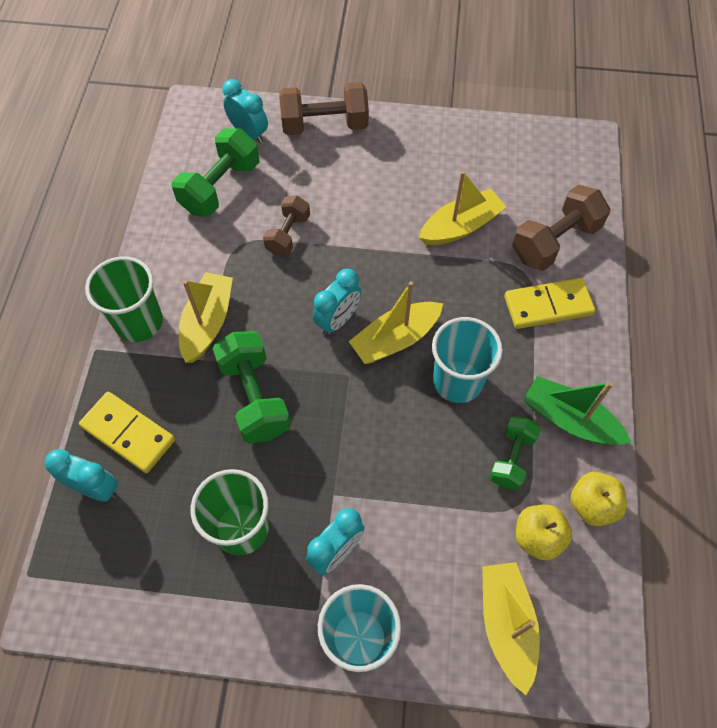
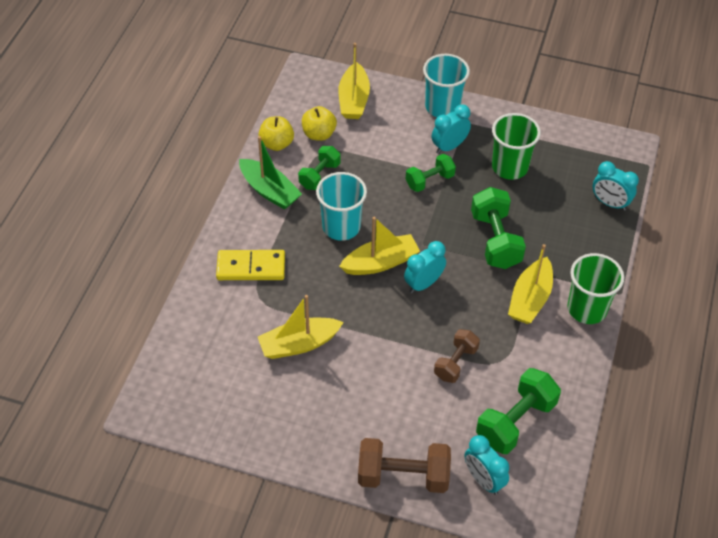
camera: 170 degrees left, 10 degrees down
(128, 433) = (589, 232): yellow domino -> none
(355, 479) = (429, 181): none -> green dumbbell
(555, 242) = (222, 317): brown dumbbell -> none

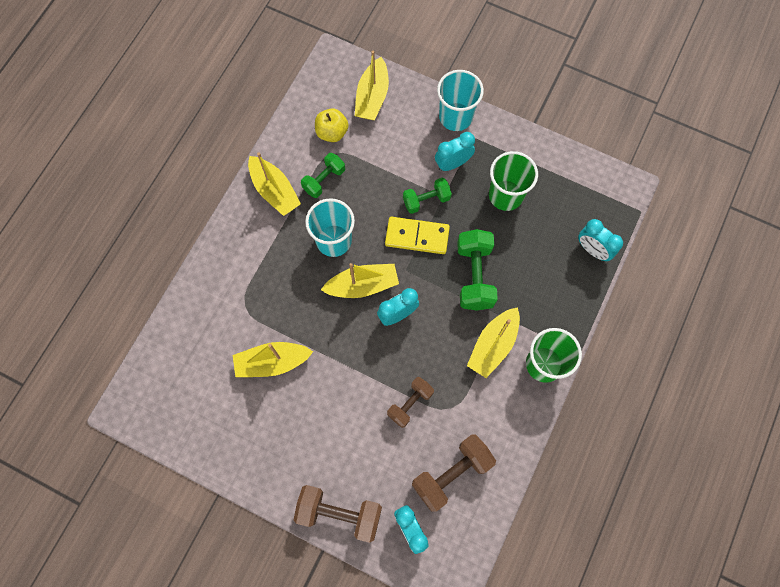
camera: 10 degrees right, 20 degrees up
(251, 267) = (243, 273): yellow domino -> yellow domino (417, 236)
(269, 191) = (274, 191): green boat -> yellow boat
(276, 144) = (290, 138): yellow apple -> none
(515, 421) = (451, 474): green dumbbell -> brown dumbbell

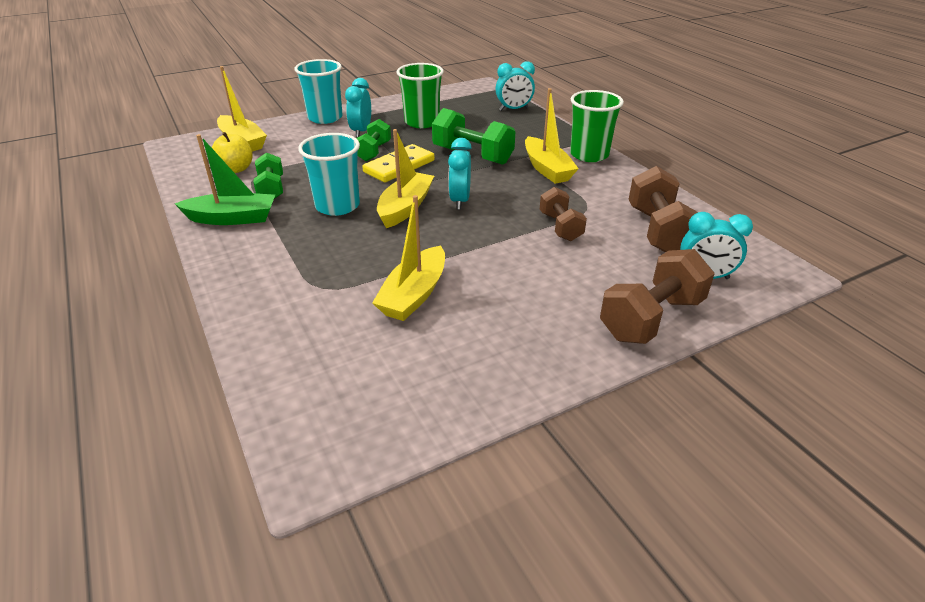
camera: 55 degrees left, 35 degrees down
(274, 191) = (232, 218): yellow boat -> green boat

